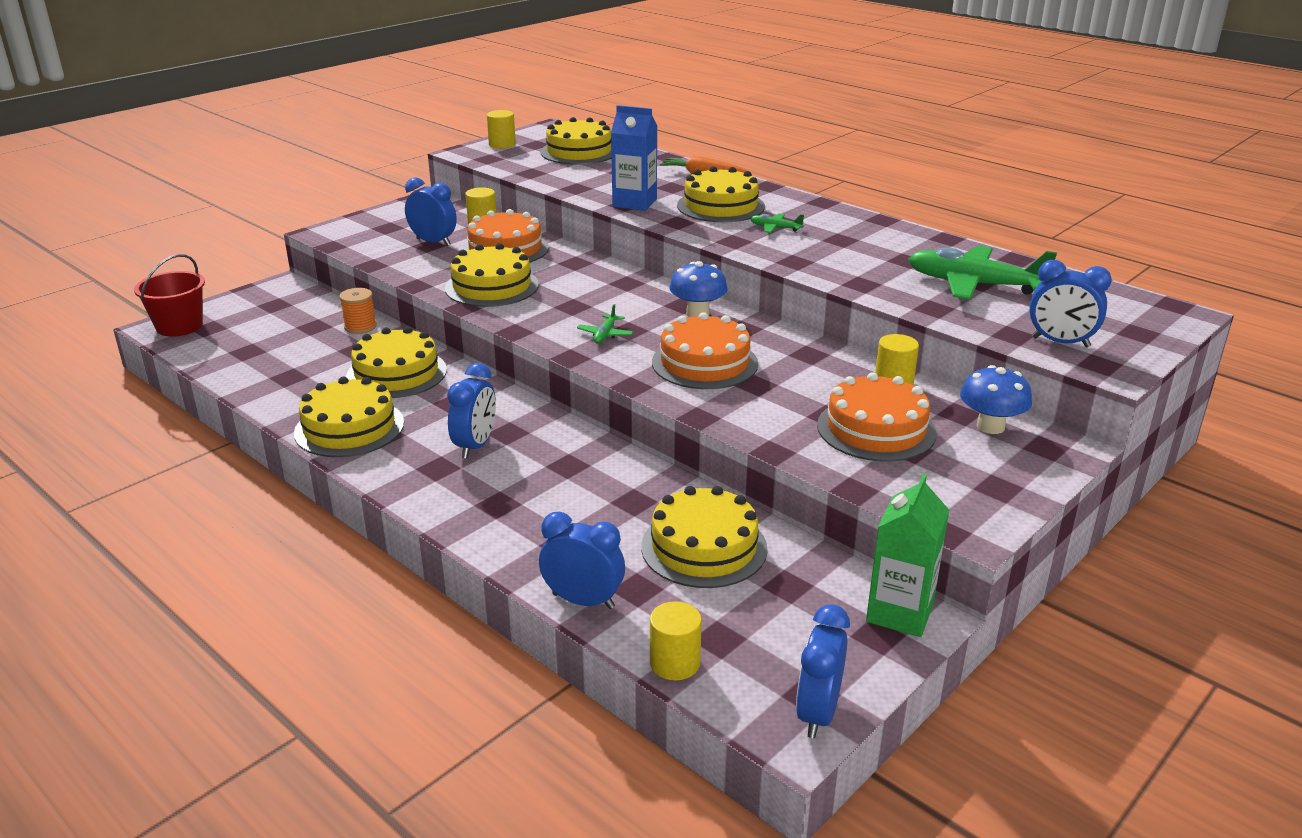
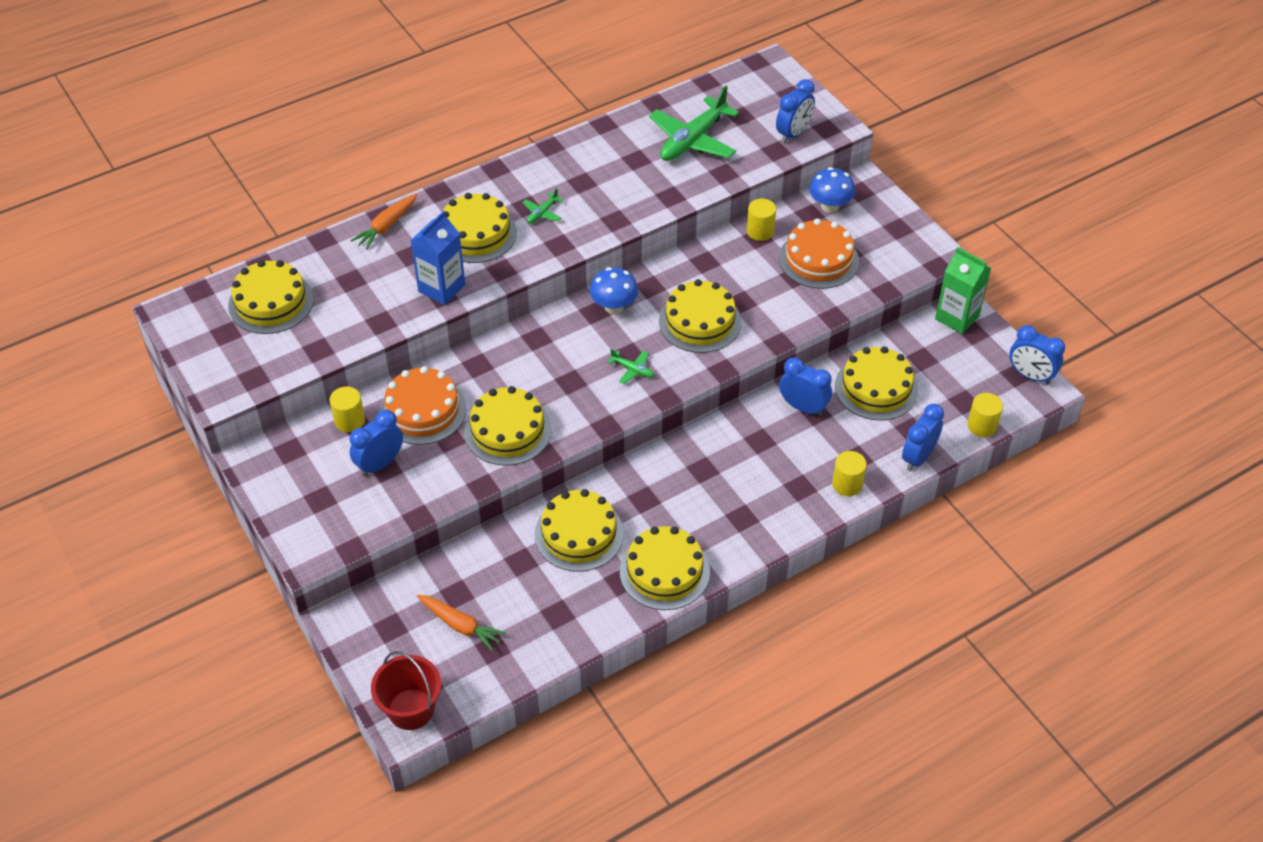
camera: 75 degrees left, 20 degrees up
(275, 333) = (460, 625): none -> orange carrot
(360, 327) = (473, 557): orange spool -> none
(475, 446) = (717, 491): blue clock -> blue clock (803, 407)
(502, 144) = (211, 360): yellow cylinder -> yellow cylinder (847, 484)
(704, 363) = (700, 321): orange cake -> yellow cake

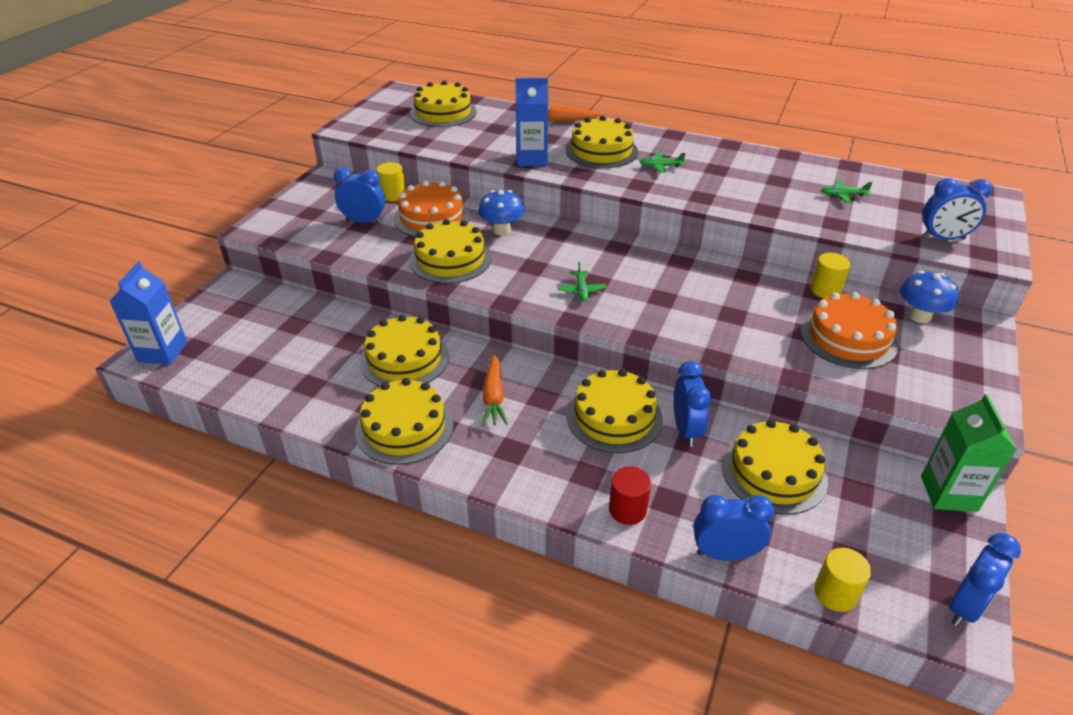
camera: 55 degrees right, 10 degrees down
(411, 709) = (162, 352): red bucket -> blue carton
(460, 625) = (263, 339): orange carrot -> orange carrot (494, 396)
(614, 306) = (635, 253): blue mushroom -> blue mushroom (502, 230)
(692, 140) = (843, 195): green plane -> green plane, size x0.44
(700, 321) = (678, 302): yellow cake -> yellow cake (614, 417)
(847, 484) = (627, 509): yellow cylinder -> red cylinder
(1030, 376) = (965, 606): blue clock -> blue clock turned 135 degrees counterclockwise

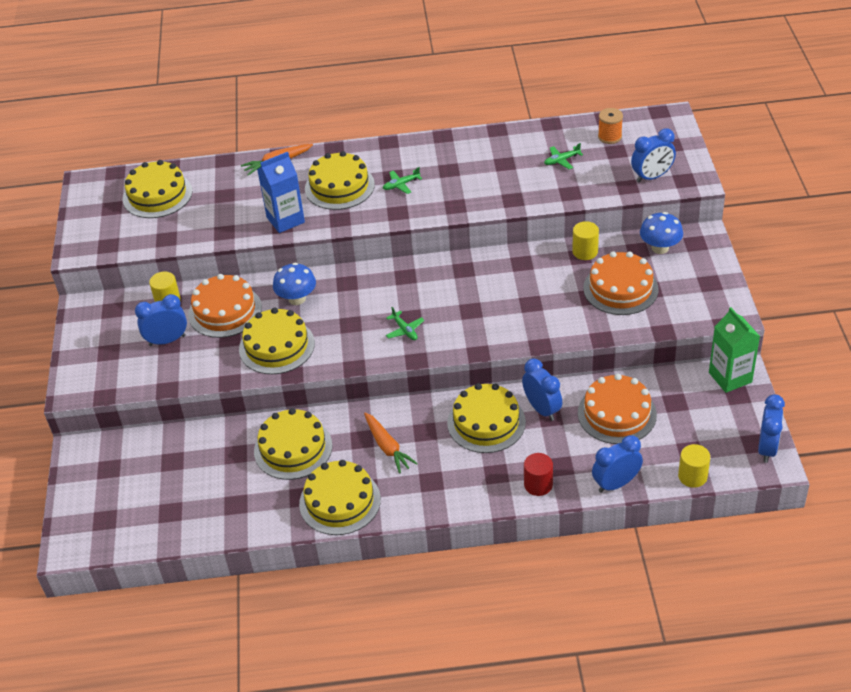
camera: 25 degrees left, 5 degrees up
(162, 352) = (81, 535): blue carton -> none
(774, 472) = (617, 413): yellow cake -> orange cake
(910, 192) = (609, 137): none -> orange spool

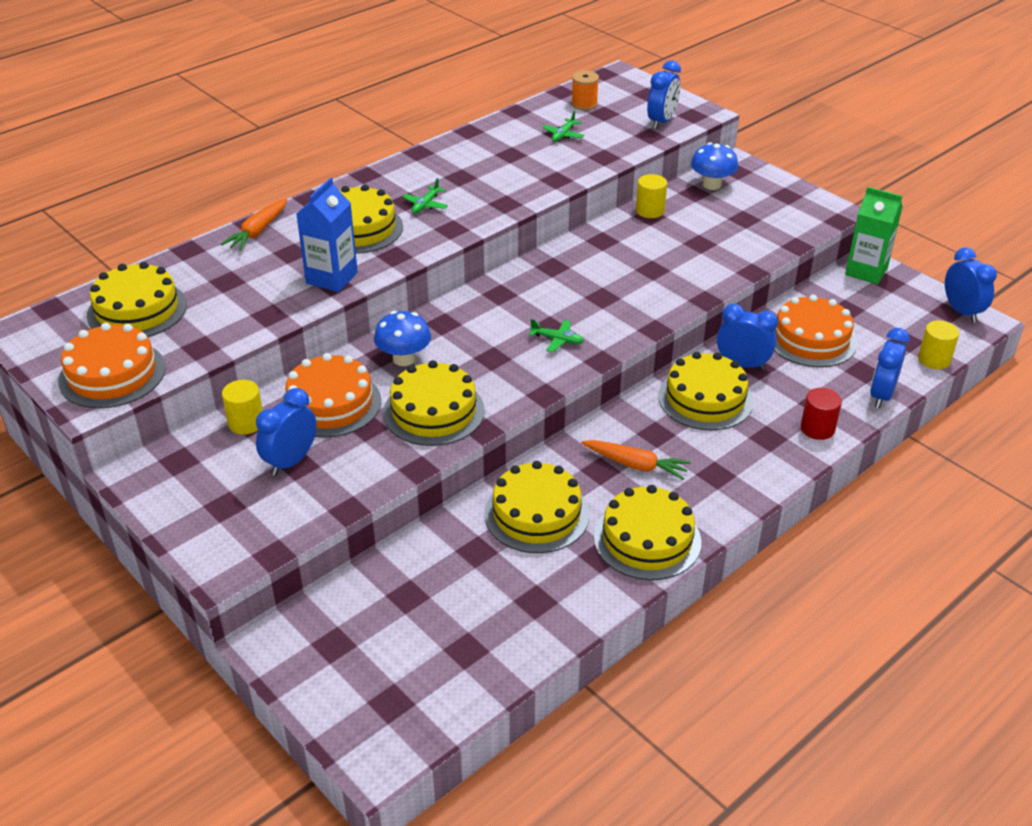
camera: 40 degrees left, 5 degrees down
(620, 288) = (718, 227): orange cake -> orange cake (112, 374)

